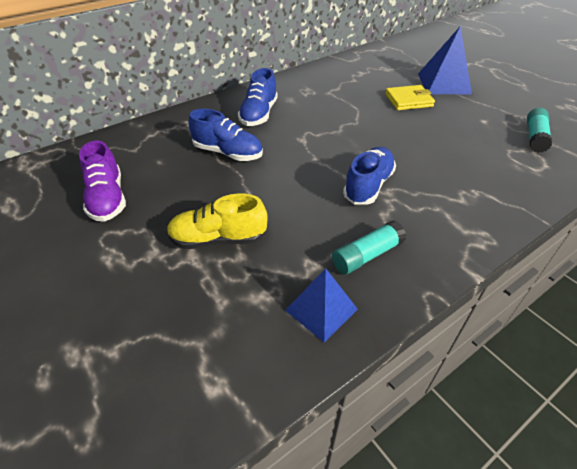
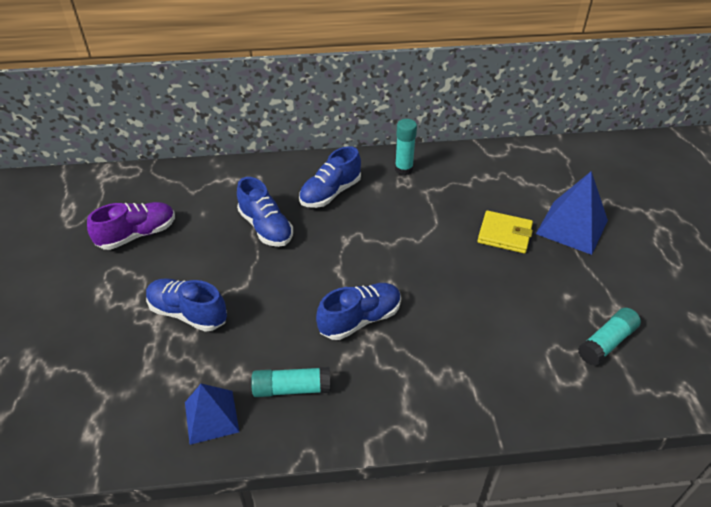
camera: 30 degrees right, 0 degrees up
(107, 198) = (137, 235): purple shoe -> purple shoe turned 135 degrees counterclockwise
(218, 239) = (188, 313): yellow shoe -> blue shoe
(299, 84) = (403, 169): none -> turquoise glue stick

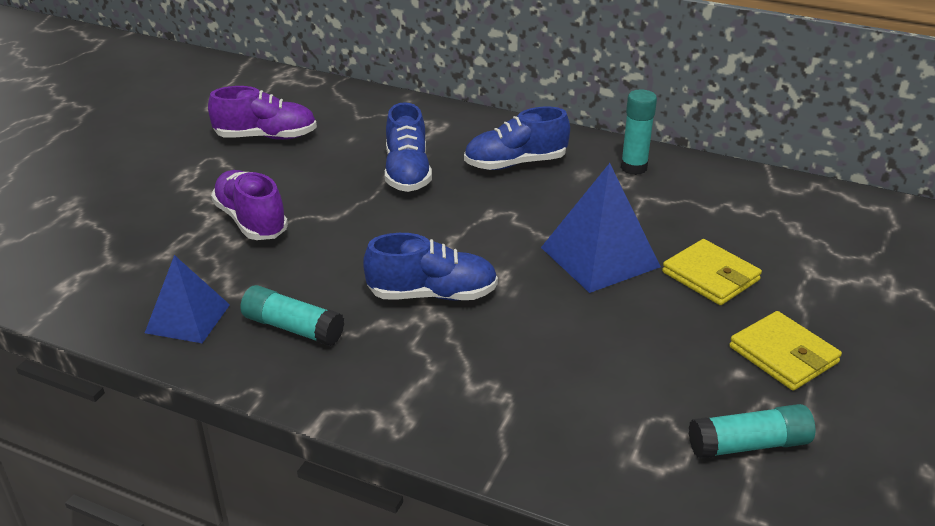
camera: 30 degrees right, 10 degrees down
(188, 313) = (251, 221): blue shoe -> purple shoe
(572, 227) = (824, 301): blue pyramid -> blue pyramid (600, 257)
(579, 273) = (783, 355): none -> yellow wallet

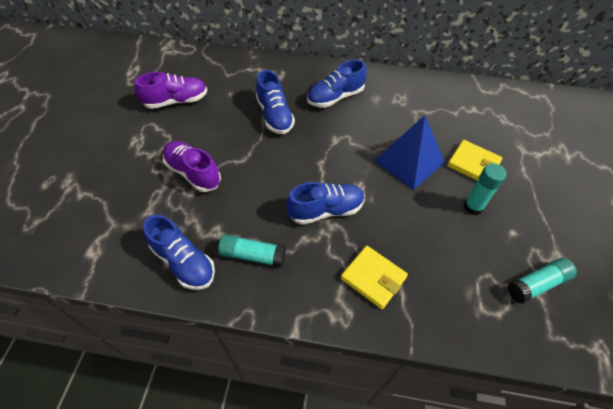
camera: 15 degrees left, 20 degrees up
(187, 318) = (184, 262): blue pyramid -> blue shoe
(633, 168) = (402, 89): turquoise glue stick -> turquoise glue stick (473, 207)
(783, 355) = (531, 214): yellow wallet -> yellow wallet (373, 278)

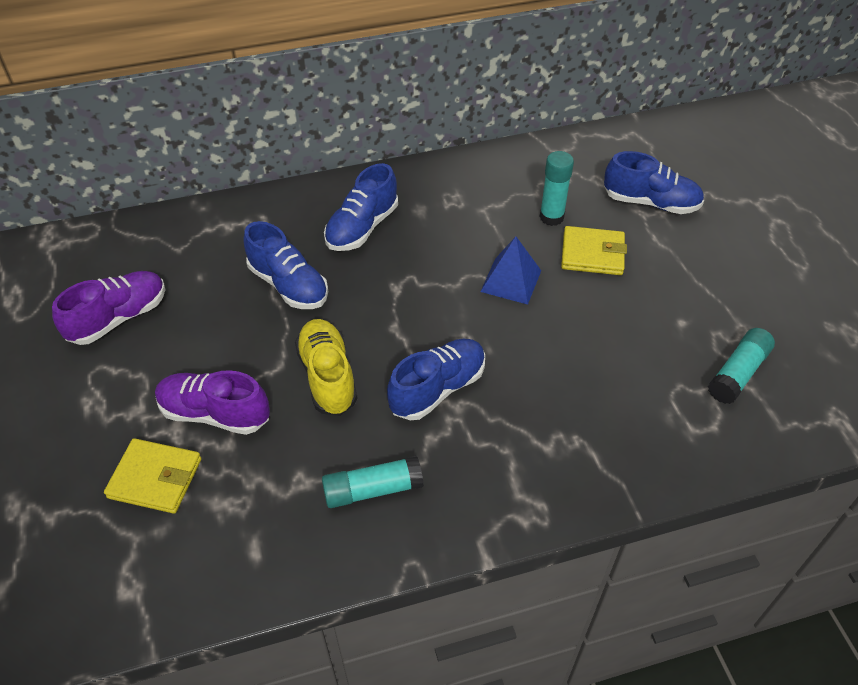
camera: 25 degrees left, 5 degrees down
(184, 262) = (279, 541): blue shoe -> blue shoe (650, 203)
(266, 176) = (328, 376): none -> yellow shoe
(373, 278) = (547, 449): yellow wallet -> yellow wallet (155, 478)
(409, 161) = (511, 281): blue pyramid -> blue pyramid, size x0.66
(473, 207) = (620, 309): turquoise glue stick -> turquoise glue stick (551, 217)

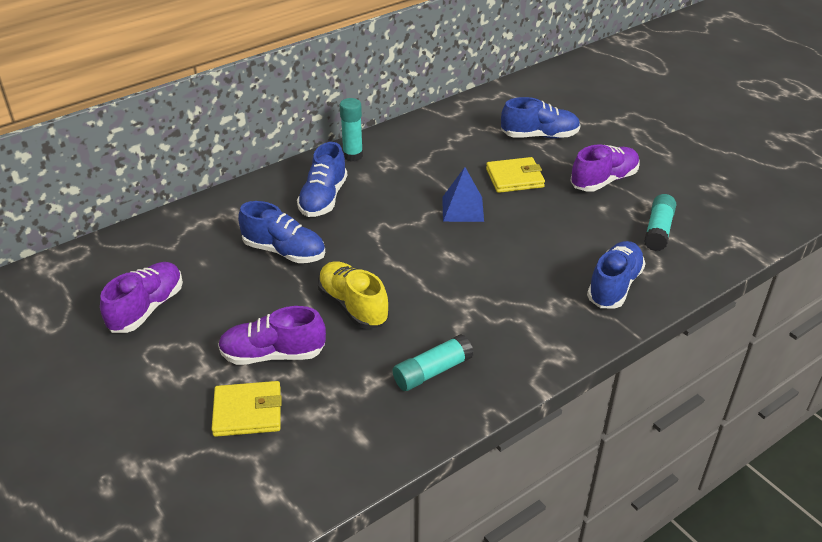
camera: 20 degrees left, 10 degrees down
(438, 389) = (445, 293): blue shoe -> blue shoe (614, 286)
(551, 217) = (470, 160): turquoise glue stick -> turquoise glue stick (353, 155)
(701, 284) = (604, 180): none -> purple shoe

